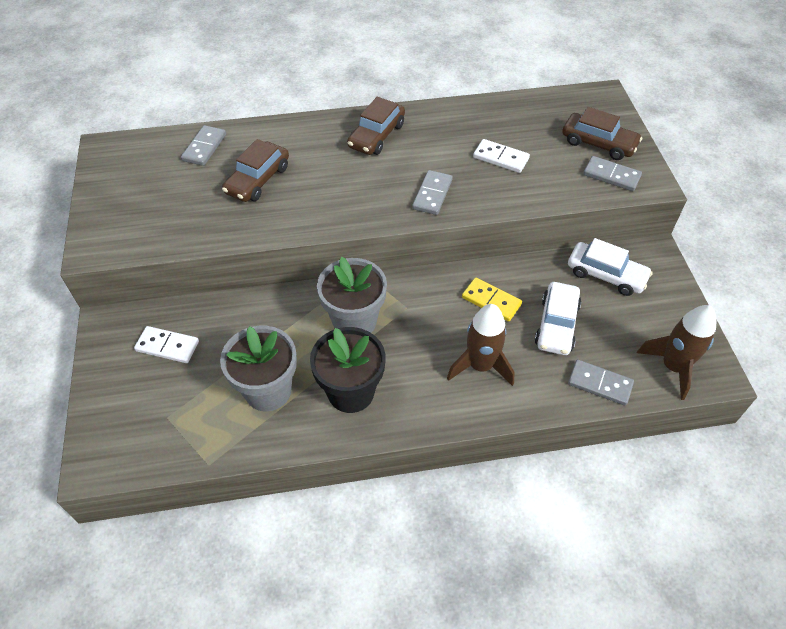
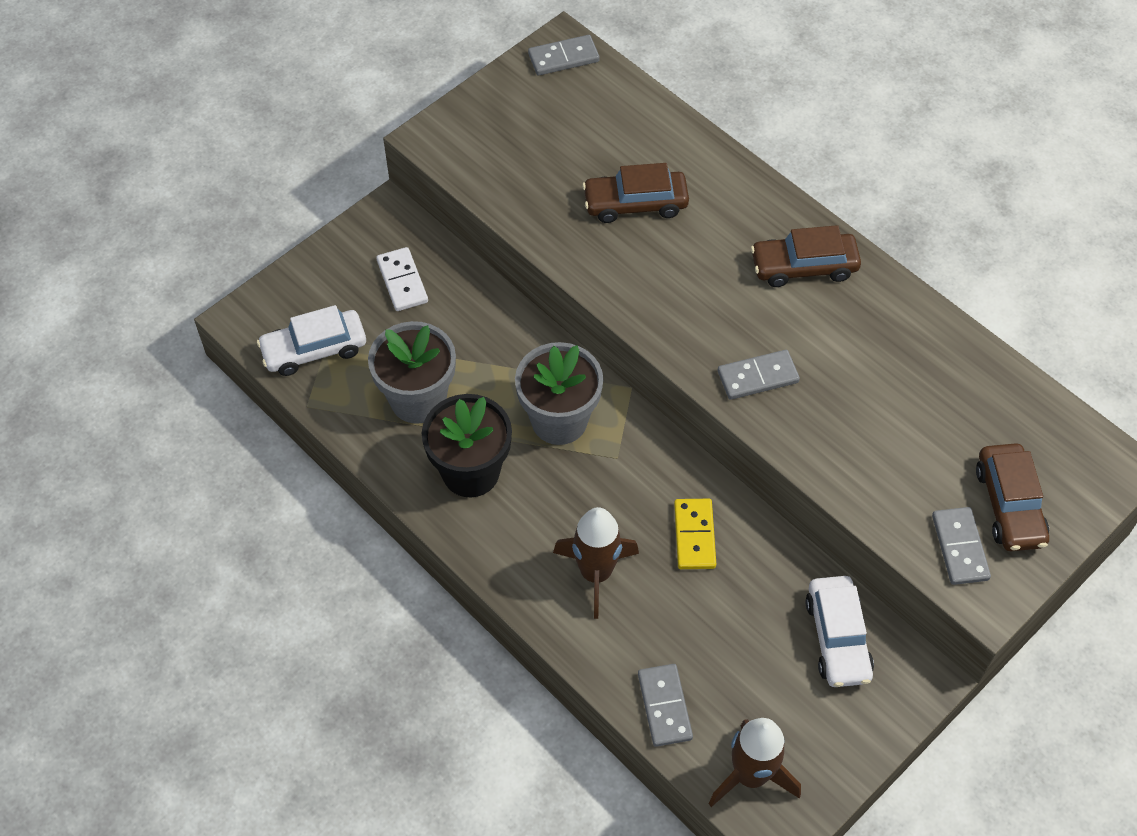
camera: 55 degrees right, 5 degrees up
(204, 147) = (639, 125): grey domino -> grey domino (563, 58)
(500, 158) = (881, 412): white domino -> none
(556, 325) = (714, 621): white car -> white car (314, 349)

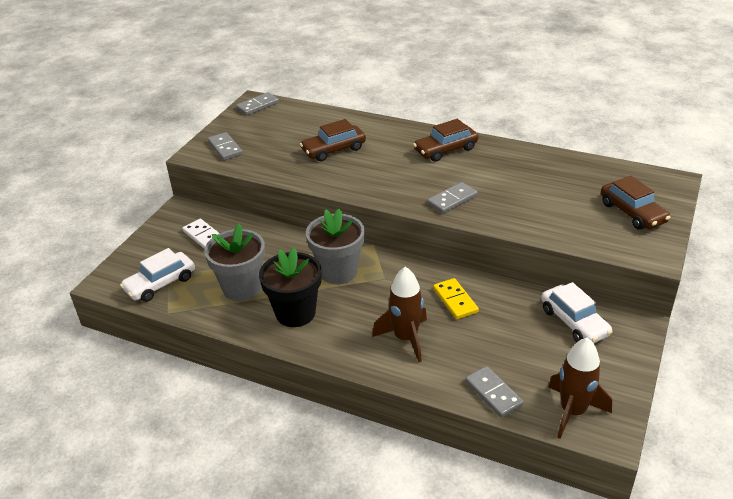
camera: 20 degrees left, 20 degrees down
(960, 547) = (621, 238): grey domino -> grey domino (225, 148)

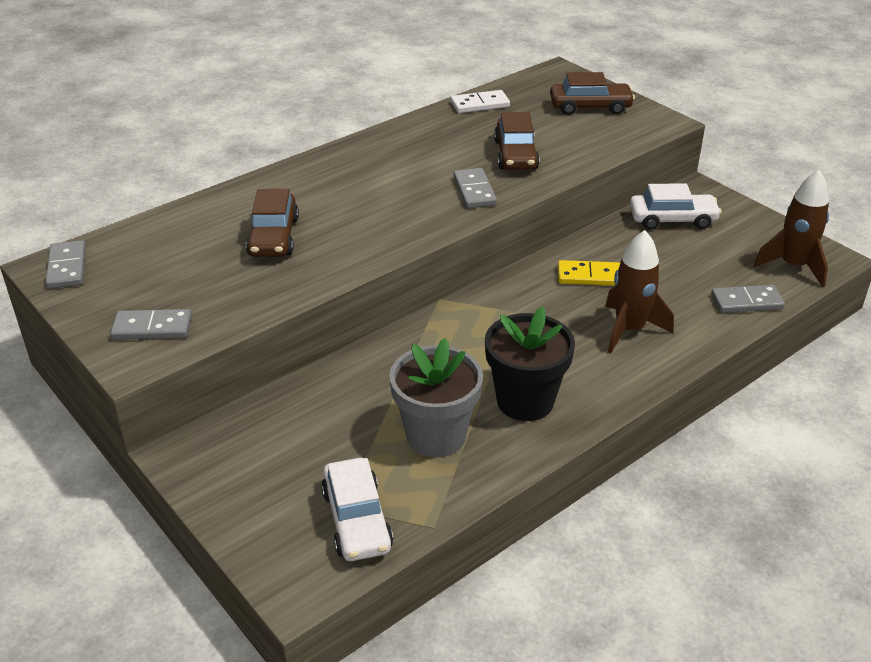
camera: 65 degrees left, 0 degrees up
(204, 236) = (279, 444): white domino -> white domino (480, 104)
(338, 271) = (470, 342): grey flower pot -> none
(445, 150) = (368, 162): brown car -> brown car (515, 155)

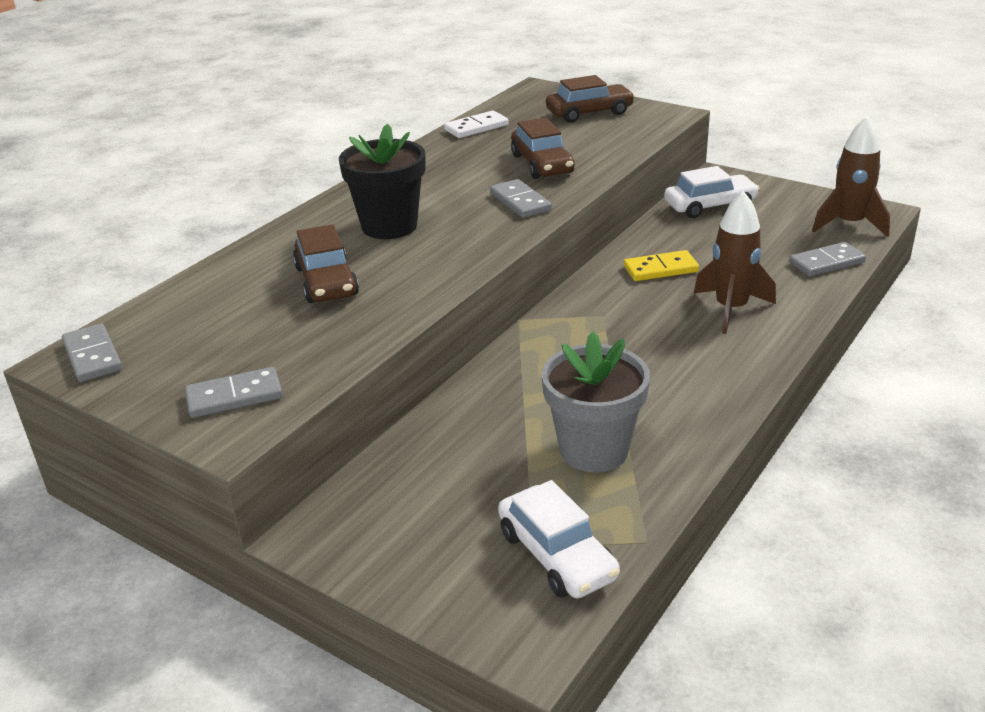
camera: 15 degrees left, 5 degrees down
(525, 401) = (667, 396): black flower pot -> black flower pot (389, 226)

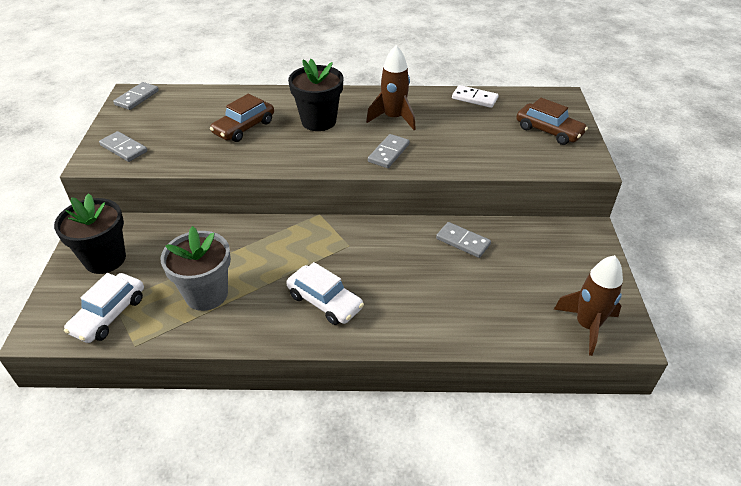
camera: 55 degrees right, 10 degrees up
(417, 535) = (105, 259): none -> black flower pot
(542, 164) = (448, 141): brown car -> none
(660, 269) = (426, 250): yellow domino -> none
(710, 206) = (539, 242): white car -> white car (325, 301)
(731, 309) = (402, 300): brown rocket -> brown rocket (393, 118)
(826, 262) = (511, 330): grey domino -> grey domino (463, 241)

